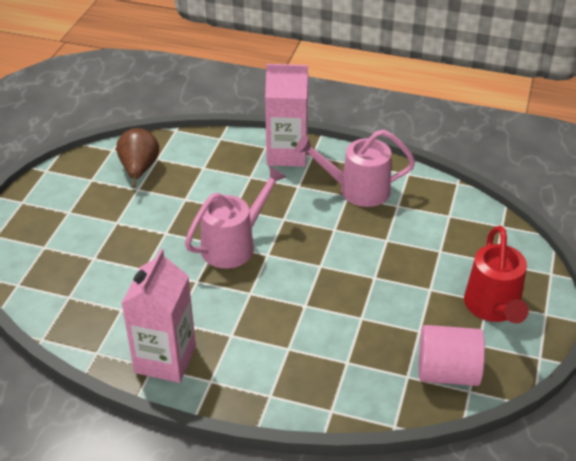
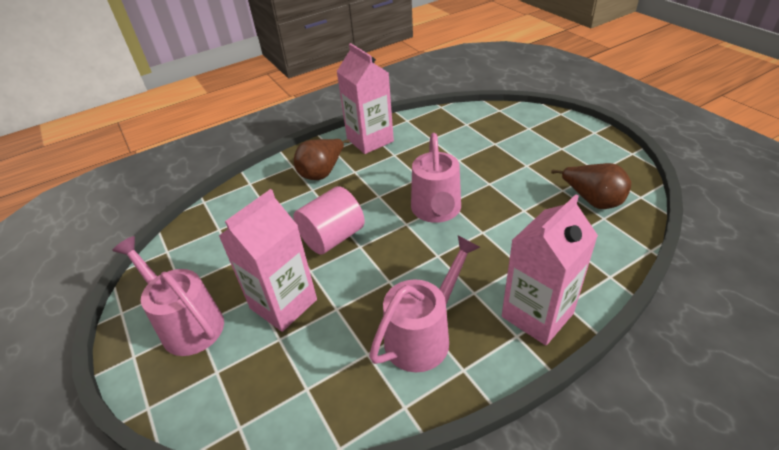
camera: 135 degrees right, 0 degrees up
(256, 360) = (322, 172): none -> brown pear
(416, 269) = (283, 304): none -> pink carton
(447, 372) = (191, 250): pink cylinder -> pink cylinder (332, 237)
(493, 308) = (187, 323): red watering can -> pink watering can

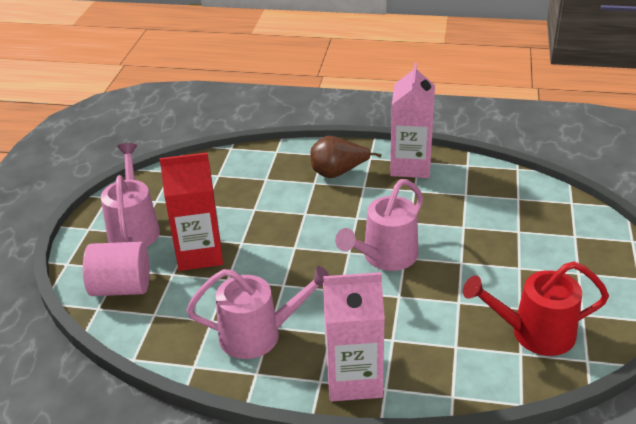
camera: 40 degrees right, 5 degrees down
(283, 304) = (199, 254): pink carton -> red carton
(332, 237) = (284, 229): pink cylinder -> pink cylinder (121, 287)
(592, 200) = (533, 333): brown pear -> red watering can

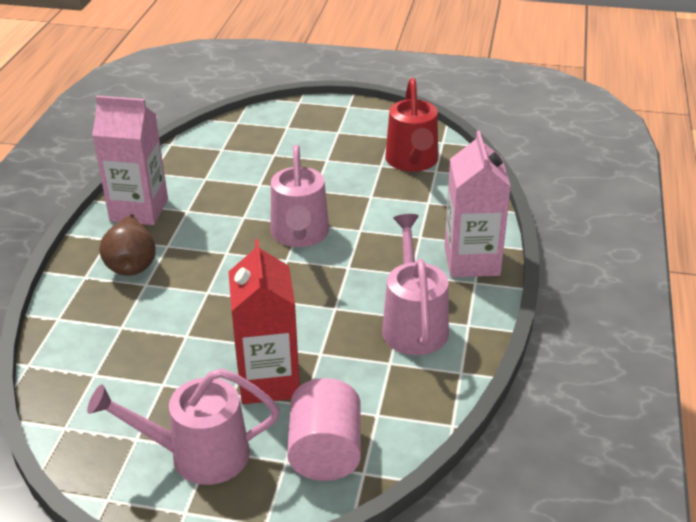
camera: 90 degrees left, 0 degrees up
(385, 257) = (300, 235): pink watering can -> pink watering can turned 45 degrees clockwise

